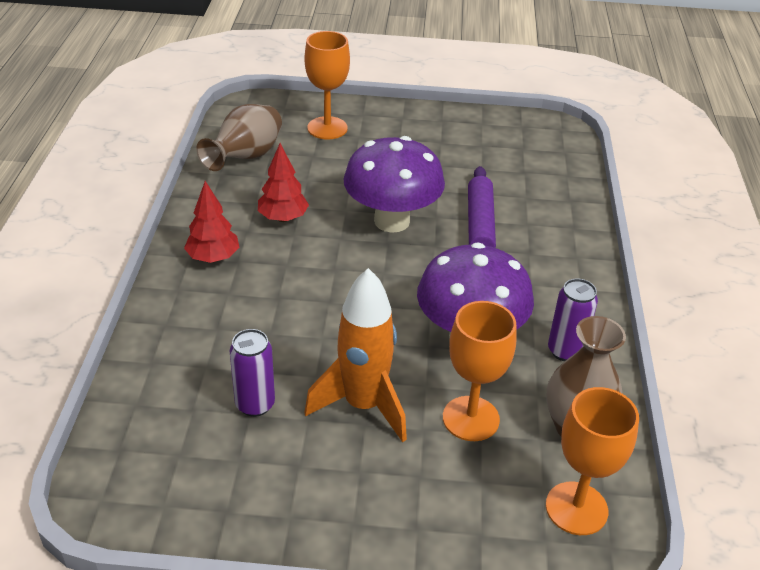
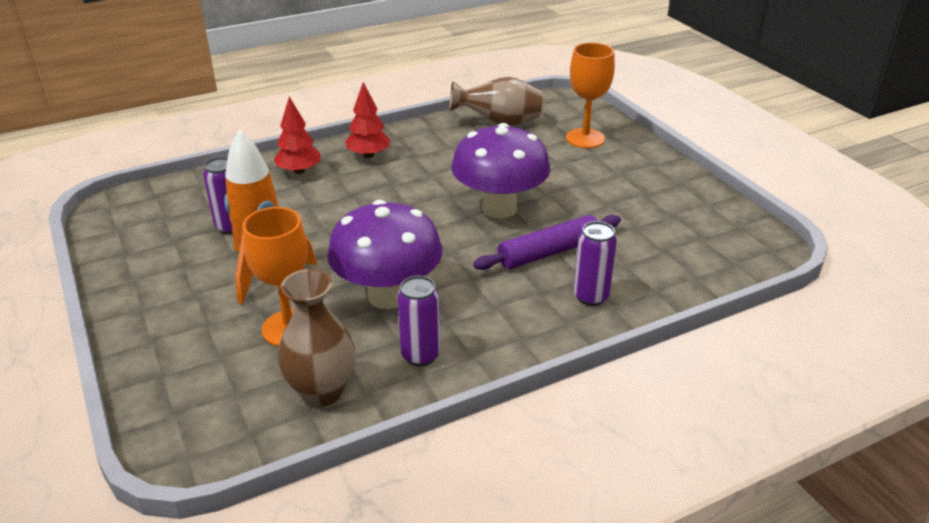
camera: 60 degrees right, 5 degrees down
(283, 218) = (445, 163): red tree -> red tree (299, 171)
(554, 232) = (590, 297): none -> purple can
(576, 508) = (221, 421): orange goblet -> none

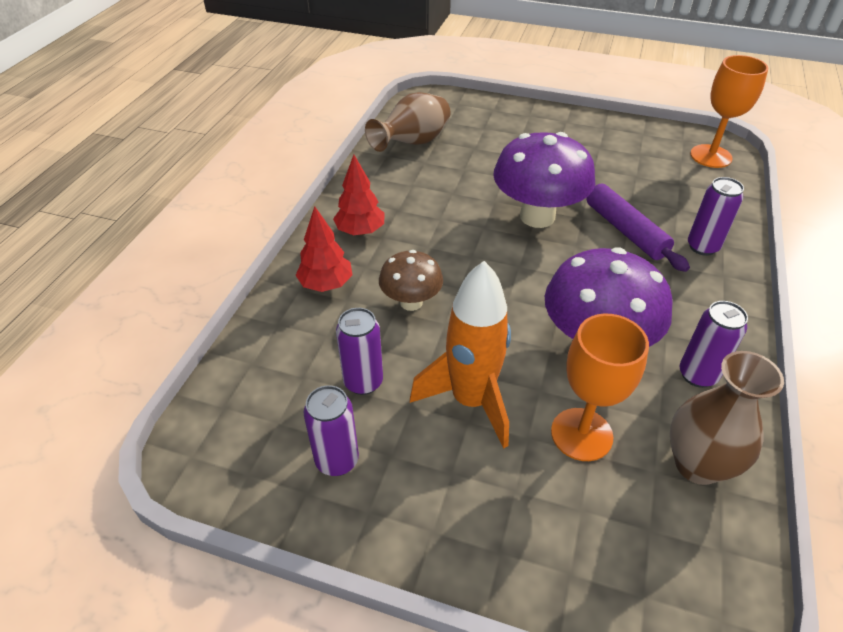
camera: 45 degrees left, 10 degrees up
(158, 250) = (337, 460): none -> purple can
(326, 206) = (411, 302): none -> brown mushroom
(548, 252) = (625, 230): purple rolling pin -> purple rolling pin turned 45 degrees counterclockwise
(585, 138) = (493, 124): orange goblet -> orange goblet (711, 156)

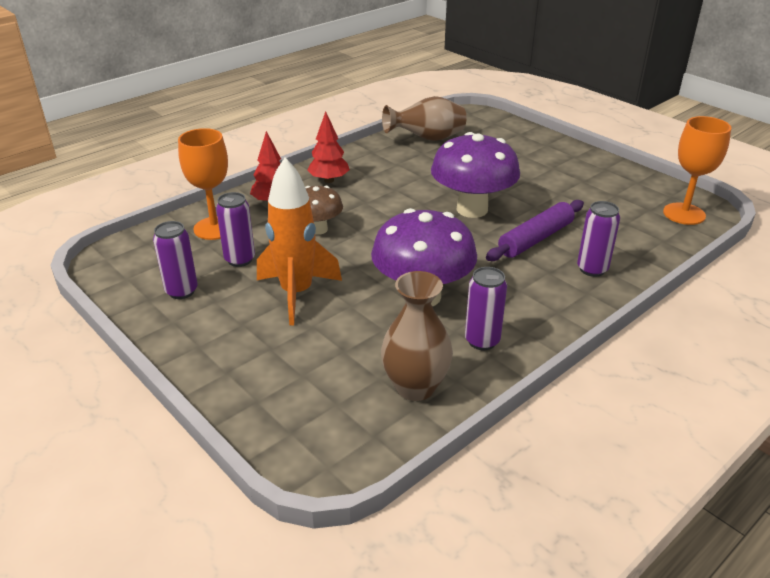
camera: 30 degrees right, 10 degrees down
(581, 434) = (351, 339): orange goblet -> orange goblet (214, 228)
(625, 230) = (535, 239): purple rolling pin -> purple rolling pin turned 45 degrees clockwise

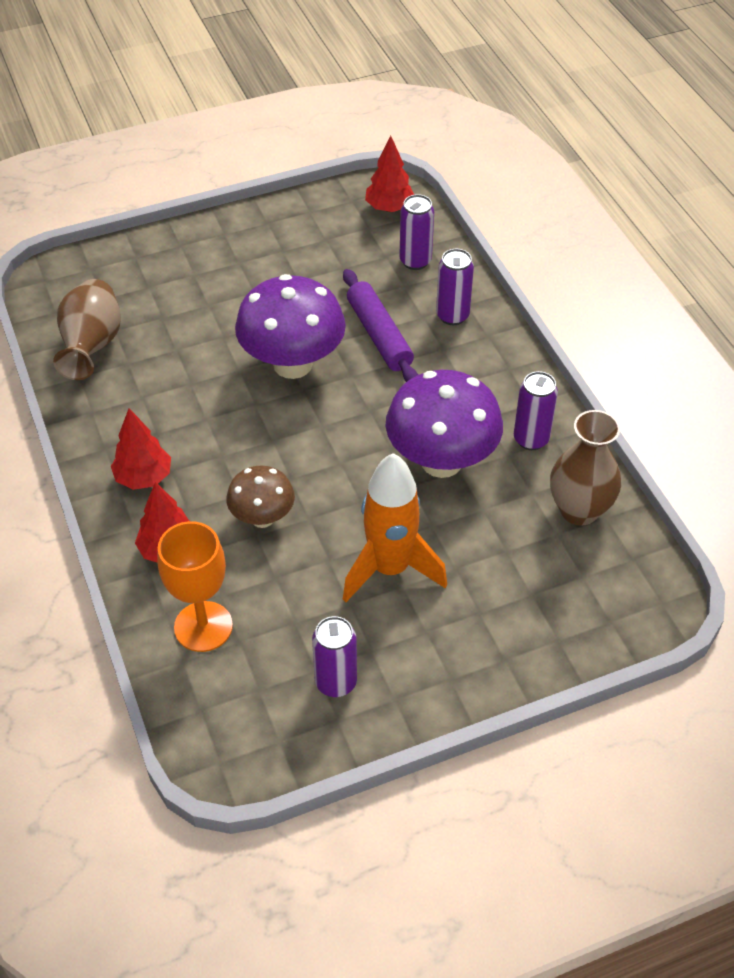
camera: 70 degrees left, 15 degrees up
(240, 259) = (293, 611): purple can -> purple can (415, 261)
(684, 214) = (389, 208): orange goblet -> red tree

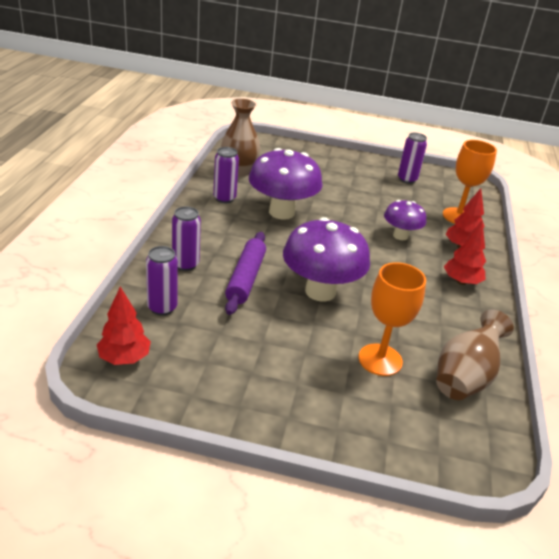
camera: 150 degrees left, 15 degrees down
(181, 321) = (380, 360): none -> orange goblet
(262, 518) = (400, 236): brown mushroom -> purple mushroom
(390, 569) = (350, 194): orange rocket -> none

